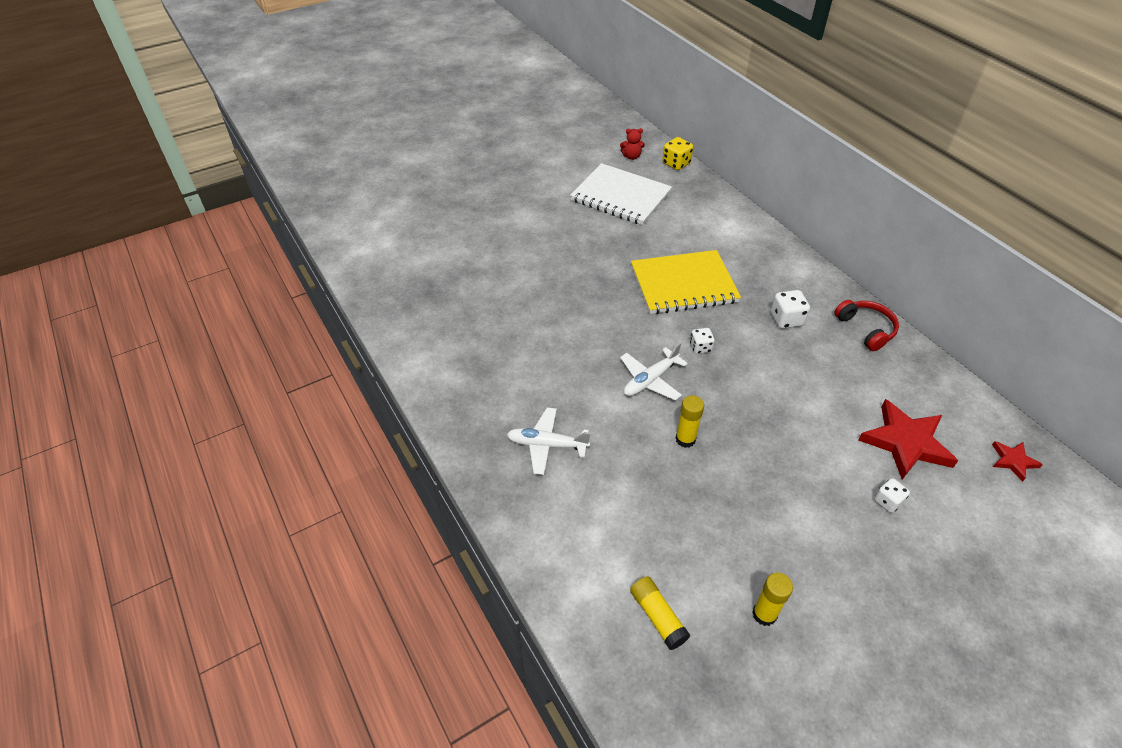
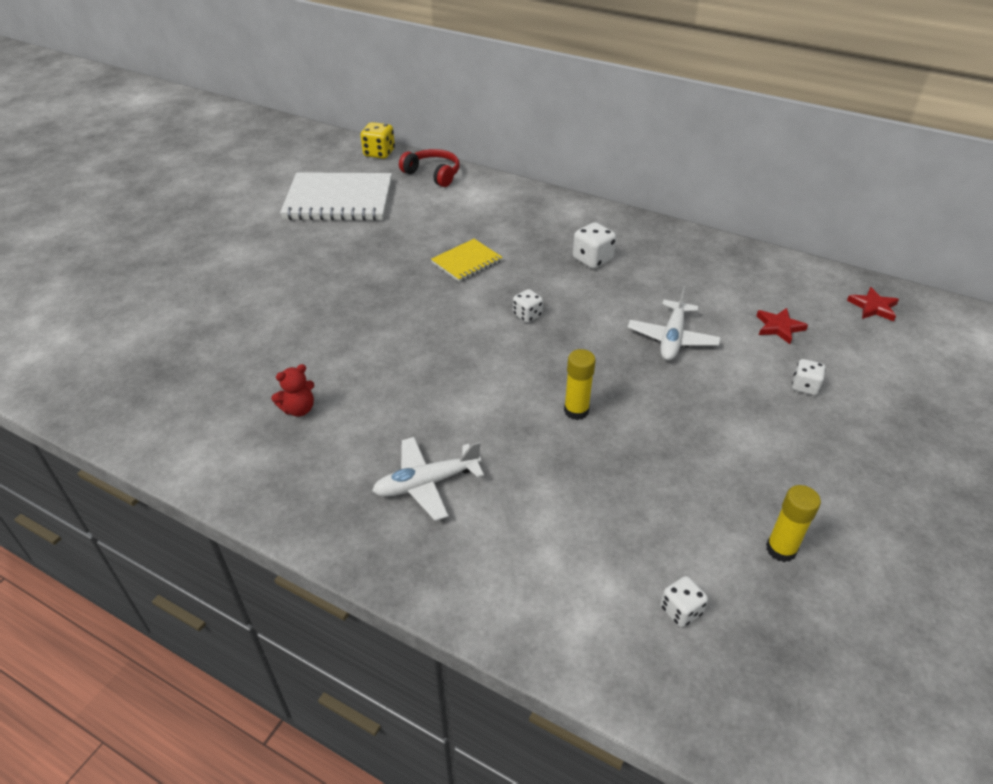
camera: 30 degrees left, 5 degrees down
(631, 156) = (325, 159): red teddy bear -> red teddy bear (299, 409)
(650, 380) = (497, 367): white plane -> white plane (672, 339)
(657, 617) = (680, 610): yellow glue stick -> white dice
(683, 284) = (467, 262): yellow notebook -> yellow notebook, size x0.51
(866, 329) = (670, 242): red headphones -> red headphones (433, 174)
(906, 442) = (779, 327): red star -> red star, size x0.50

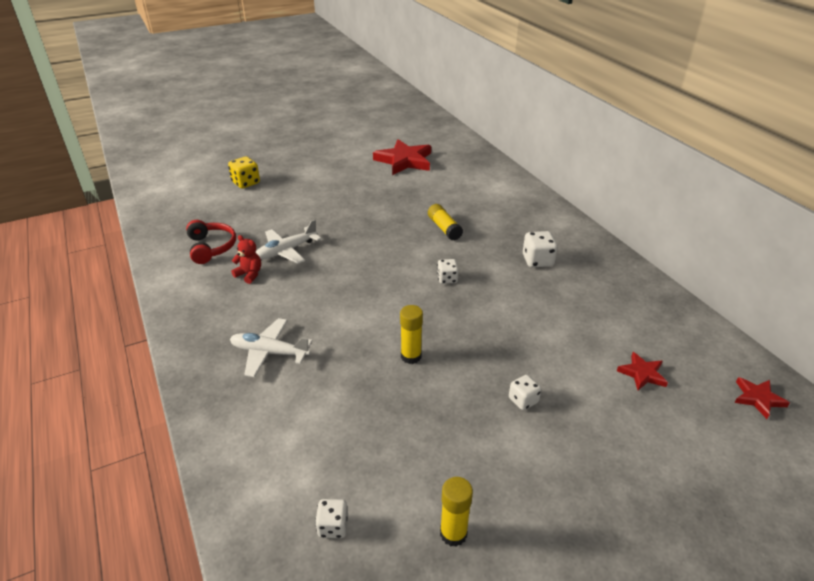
camera: 35 degrees right, 5 degrees down
(299, 409) = (249, 274): red teddy bear -> red teddy bear turned 150 degrees counterclockwise
(339, 200) = (404, 161): white notebook -> red star
(379, 153) = (461, 140): yellow dice -> yellow dice (246, 183)
(433, 174) = (483, 164): red headphones -> red headphones (211, 247)
(467, 262) = (444, 228): yellow notebook -> yellow glue stick
(672, 339) = (538, 341): white plane -> white plane (286, 251)
(804, 386) = (613, 428): white dice -> white dice (523, 400)

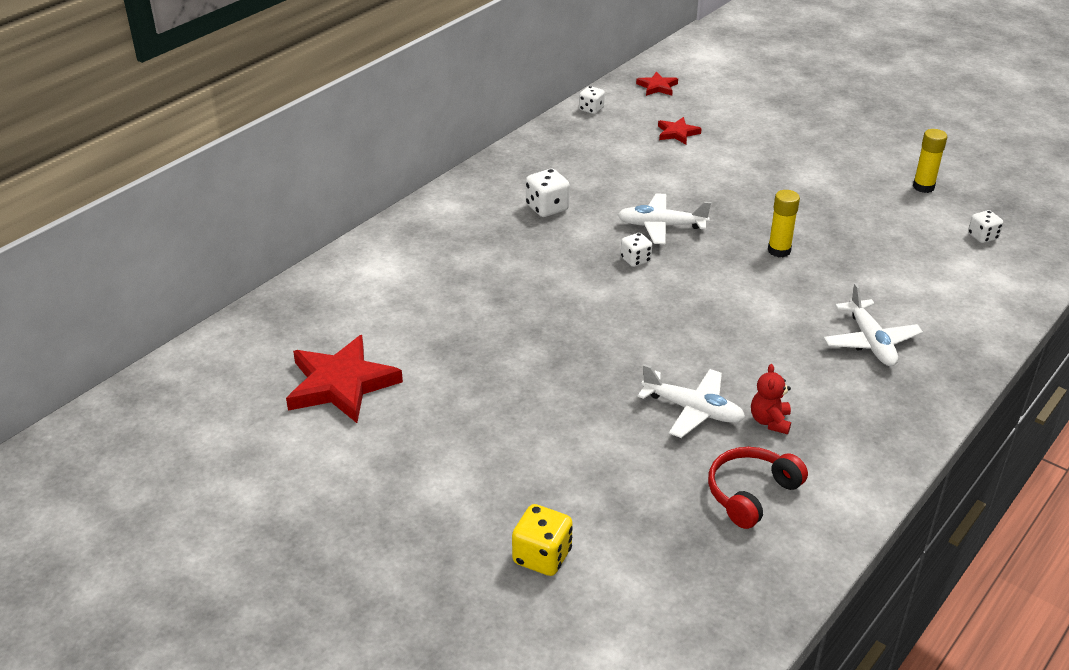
camera: 115 degrees left, 0 degrees up
(444, 228) = (527, 289): yellow glue stick -> none
(484, 306) = (661, 226): none -> white plane
(523, 400) = (768, 181): white dice -> white dice (591, 109)

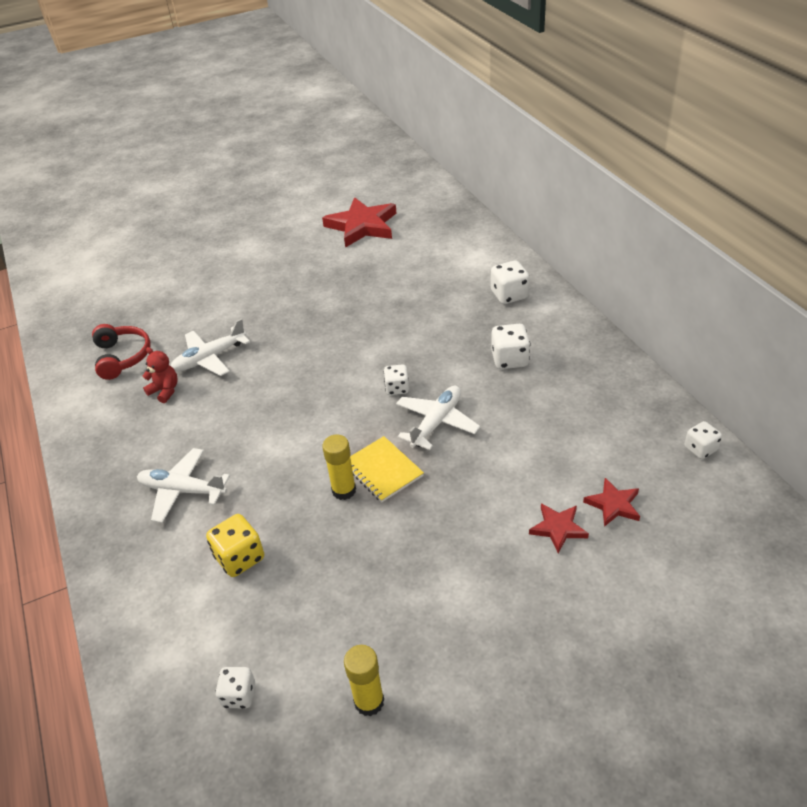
camera: 120 degrees right, 5 degrees up
(442, 230) = (509, 295): none -> white dice
(542, 556) = (167, 267): yellow dice -> yellow dice (240, 558)
(657, 87) = (747, 533): red star -> red star (558, 528)
(740, 238) = (382, 470): none -> yellow notebook

